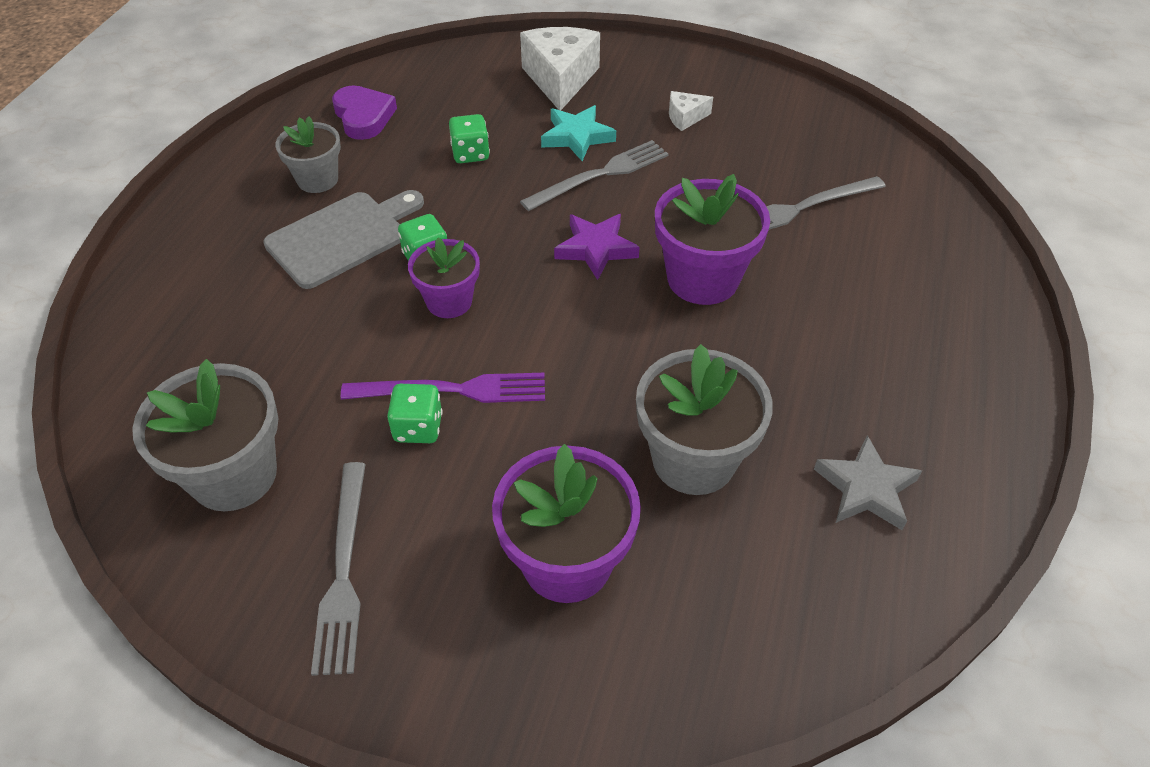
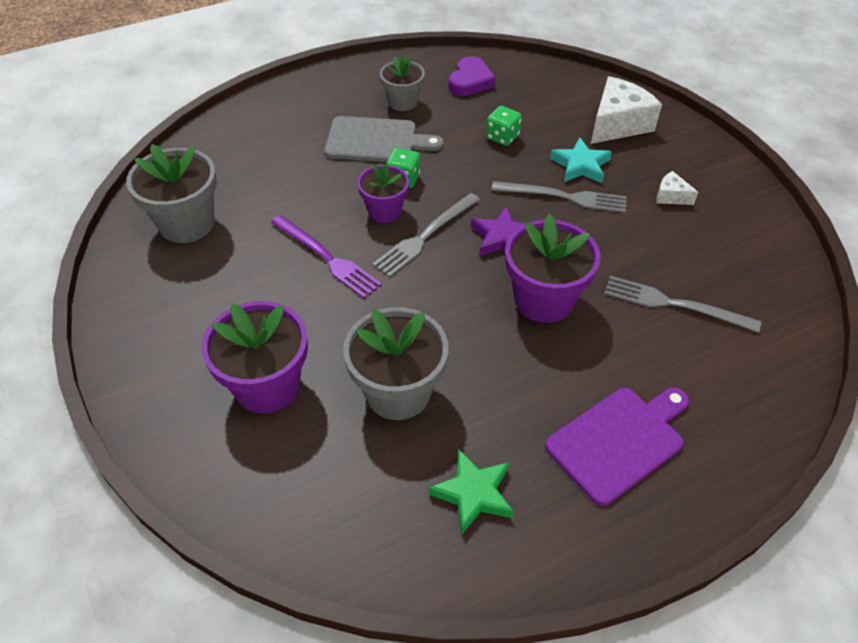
camera: 45 degrees right, 0 degrees up
(343, 571) = (172, 304): grey fork -> grey fork (425, 236)
(418, 427) = (287, 264): green dice -> none
(866, 489) = (473, 493): grey star -> green star
(905, 350) = (619, 441): none -> purple cutting board

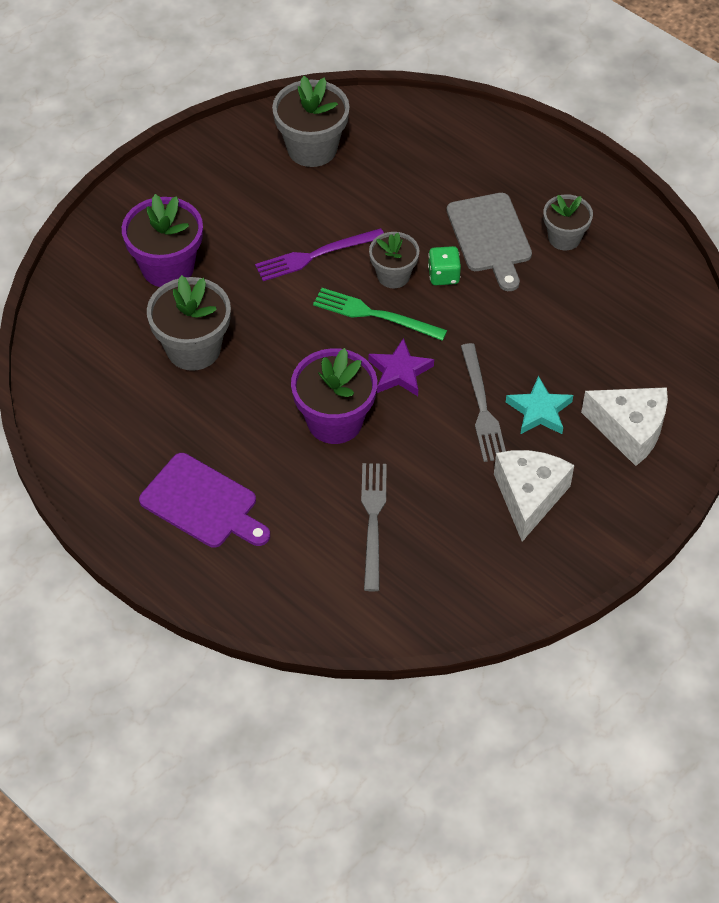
camera: 70 degrees right, 5 degrees up
(327, 258) = (315, 255): purple fork -> purple fork turned 45 degrees clockwise
(384, 211) = (393, 275): purple flower pot -> grey flower pot
(425, 236) = (374, 315): grey fork -> green fork
(470, 81) = (634, 283): purple heart -> none
(473, 493) = (121, 421): green star -> none
(502, 137) = (551, 335): green dice -> none
(671, 196) = (529, 497): white cheese -> white cheese, size x2.07

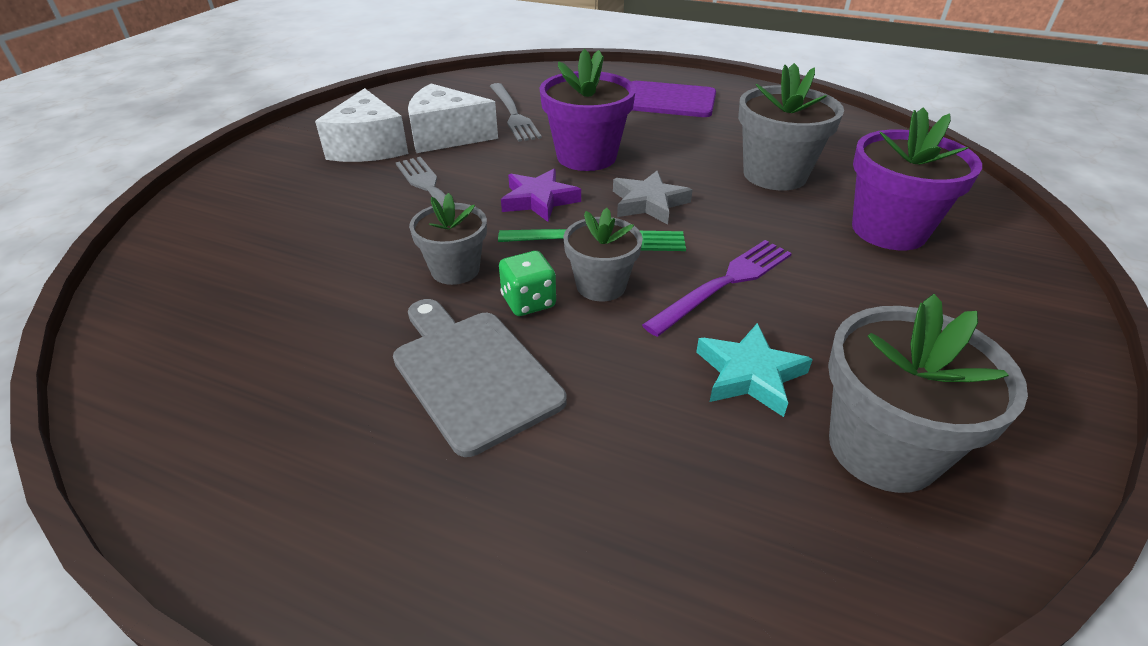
camera: 160 degrees right, 15 degrees down
(317, 344) = (648, 203): none -> grey star
(539, 411) = (363, 201): turquoise star -> turquoise star (749, 374)
(564, 238) = (335, 406): grey flower pot -> grey flower pot (455, 270)
(629, 430) = (251, 206): white cheese -> white cheese (446, 136)

